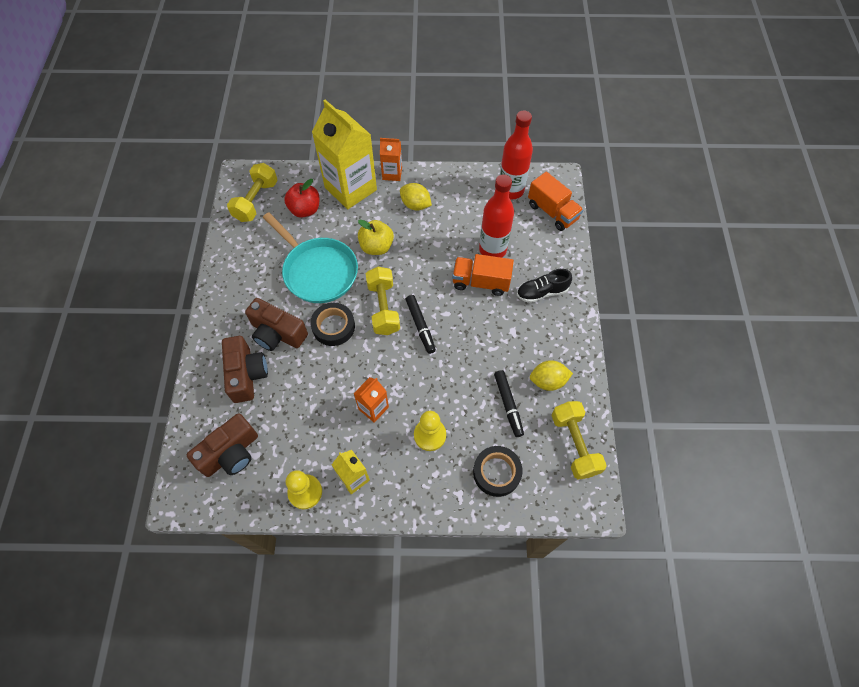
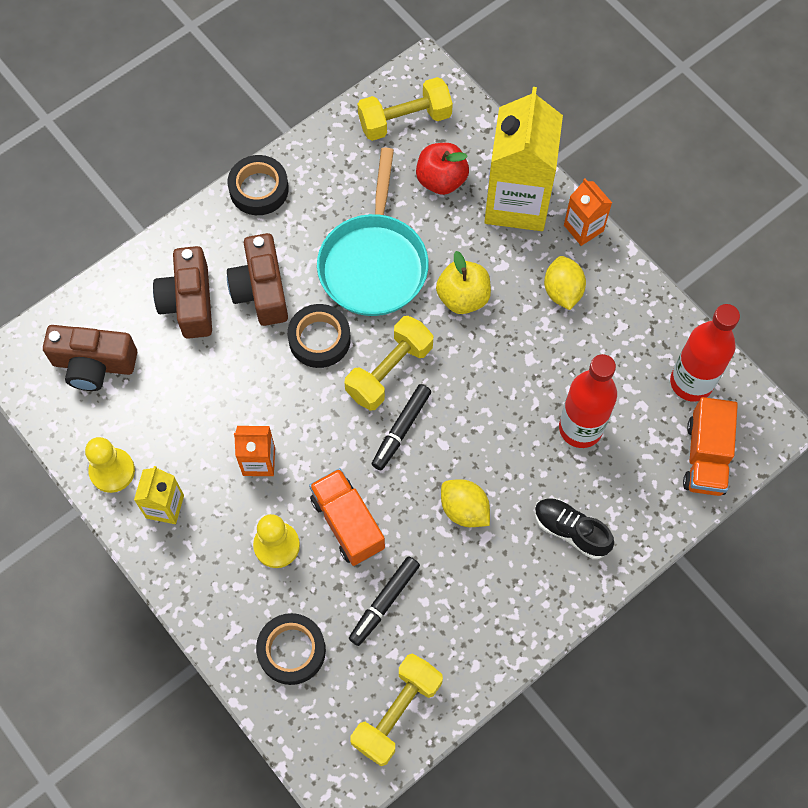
camera: 50 degrees right, 5 degrees up
(219, 292) = (259, 189): none -> black tape
(246, 374) = (189, 302): brown camera -> brown camera turned 135 degrees clockwise
(480, 282) = (520, 450): orange truck -> orange truck (347, 523)
(548, 381) = (453, 625): yellow lemon -> yellow lemon (464, 509)

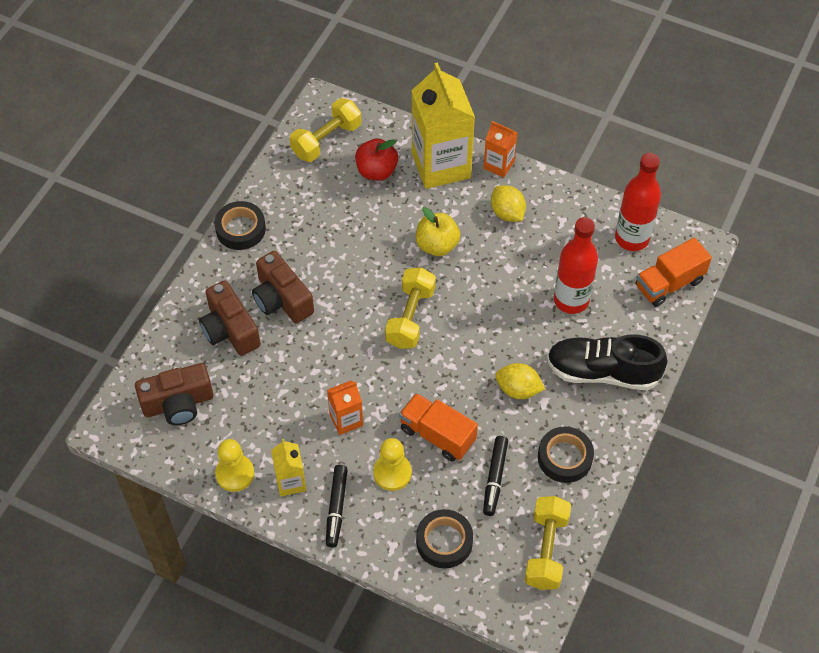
camera: 25 degrees left, 10 degrees down
(319, 339) = (345, 316): black tape -> black tape (565, 457)
(373, 263) = (357, 247): turquoise pan -> none
(401, 429) = (441, 354): black marker -> black marker (336, 508)
(570, 531) = (602, 372): black shoe -> black shoe, size x1.65
(705, 457) = (669, 283): orange truck -> orange truck turned 75 degrees clockwise

